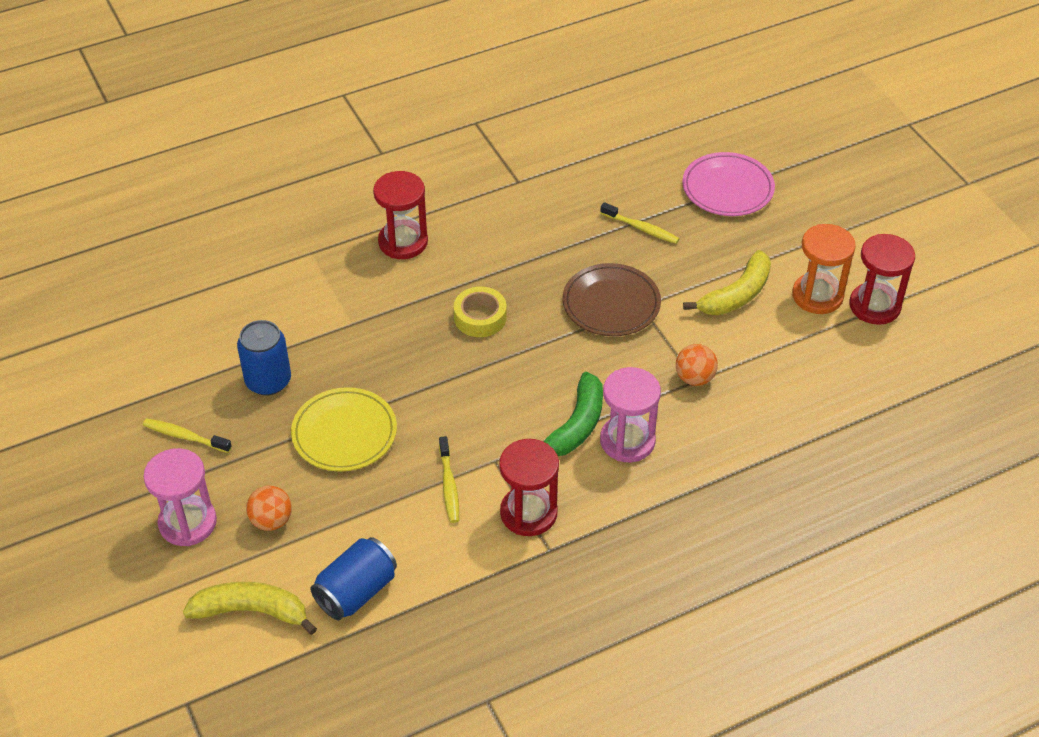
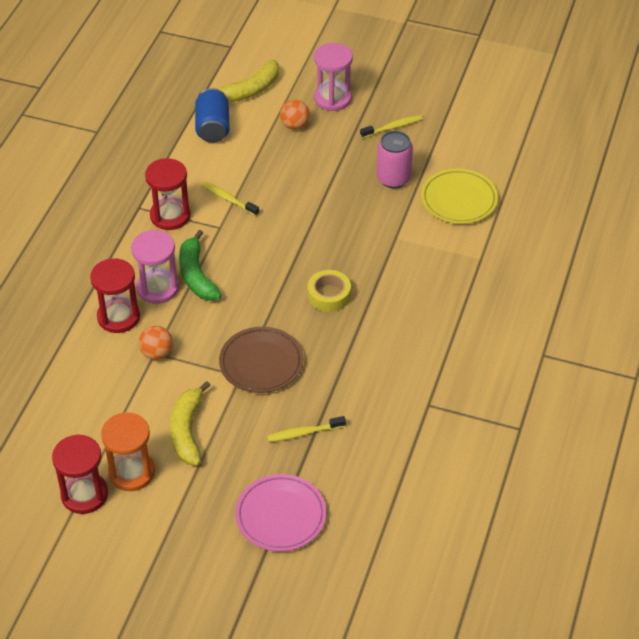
camera: 135 degrees right, 0 degrees up
(268, 381) = (393, 178): blue can -> pink can
(344, 433) = (316, 184): yellow plate -> yellow plate (459, 199)
(403, 242) = (439, 305): red hourglass -> red hourglass (118, 317)

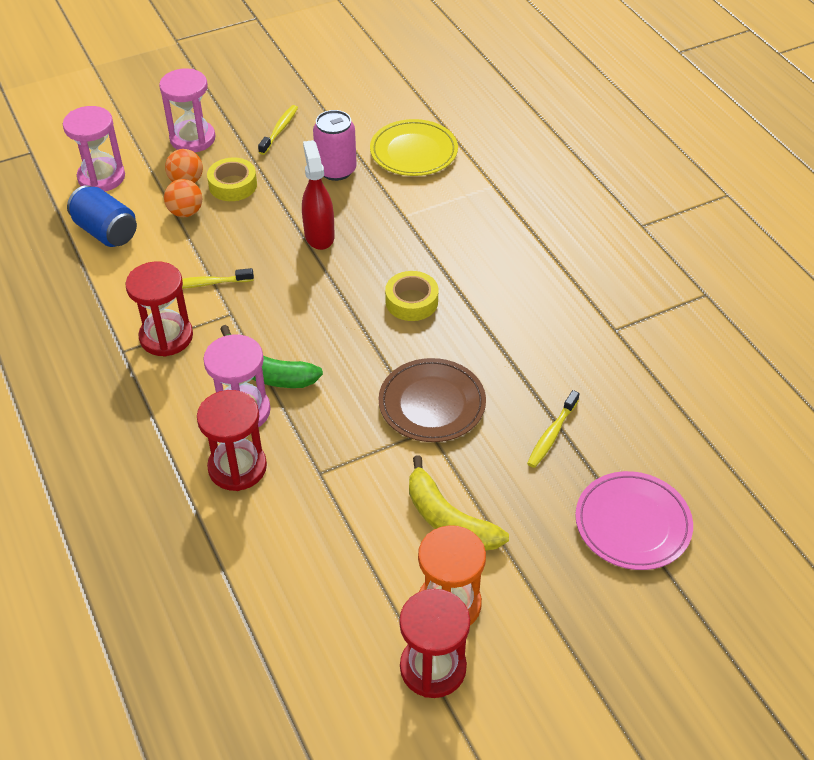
camera: 45 degrees left, 0 degrees up
(157, 353) = (322, 471): orange ball -> orange ball (185, 212)
(250, 90) = (101, 177): yellow banana -> pink hourglass
(318, 146) = (233, 185): none -> yellow tape
(328, 215) = (319, 235): none -> red spray bottle

